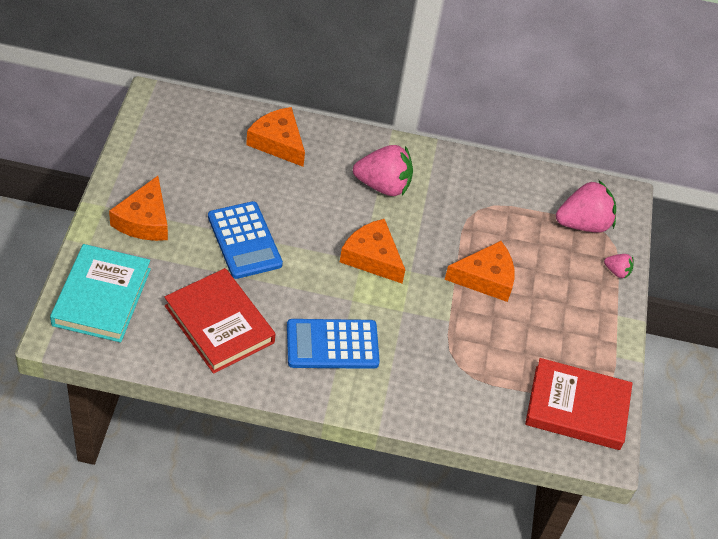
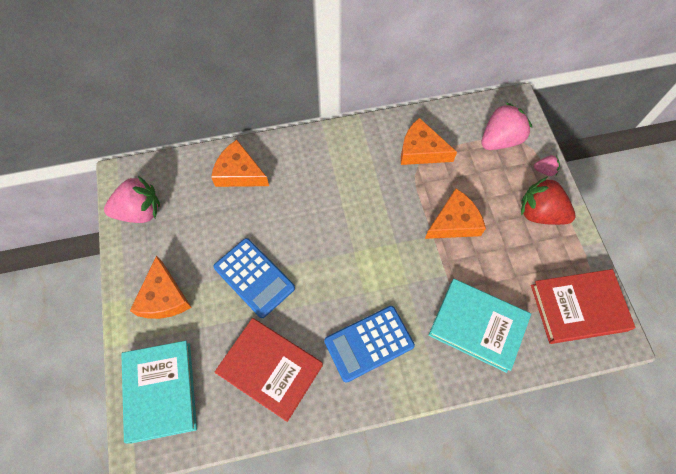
camera: 15 degrees left, 15 degrees up
(372, 257) = (361, 245): orange cheese -> orange cheese (421, 150)
(383, 185) = (338, 175): pink strawberry -> pink strawberry (140, 211)
(456, 378) = (477, 326): none -> turquoise book
(587, 308) = (540, 213): none -> red strawberry

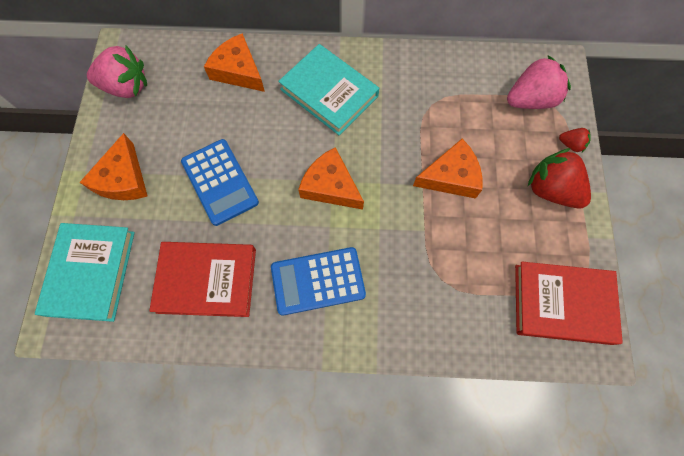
camera: 15 degrees right, 5 degrees up
(270, 369) = (207, 280): red book -> red book turned 45 degrees counterclockwise
(421, 150) = (438, 91): orange cheese -> orange cheese (330, 186)
(477, 326) = (441, 293): turquoise book -> turquoise book (329, 93)
(544, 170) = (570, 144): pink strawberry -> red strawberry

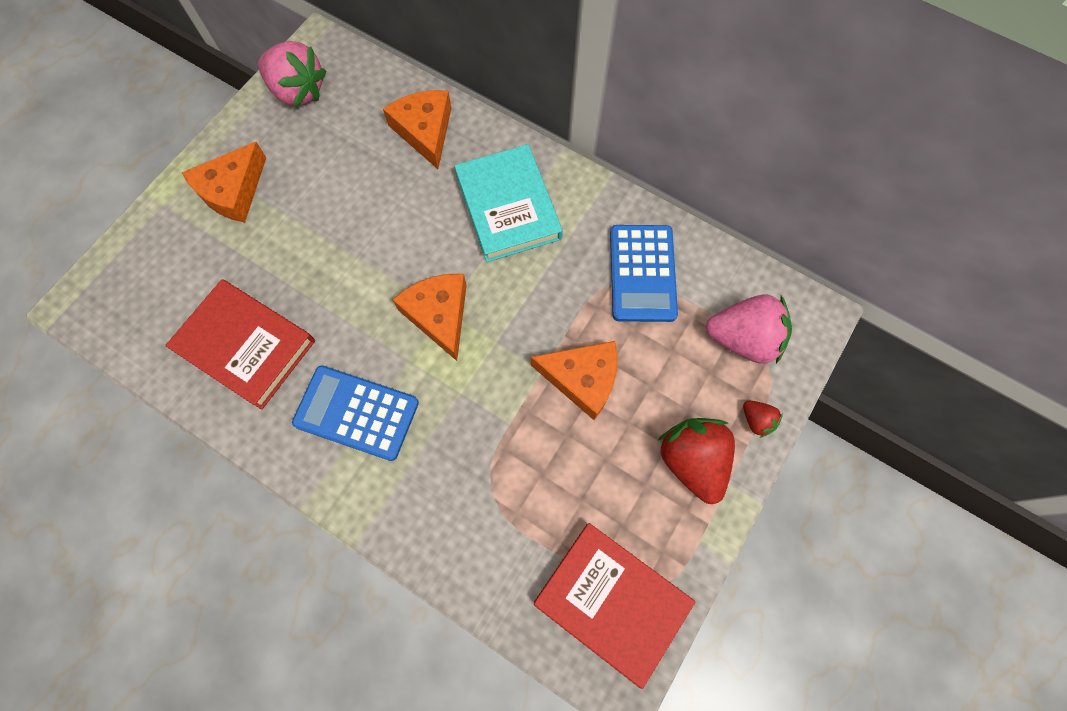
camera: 30 degrees right, 0 degrees up
(91, 273) = (141, 273): turquoise book -> none
(220, 182) = (326, 246): blue calculator -> blue calculator (642, 273)

